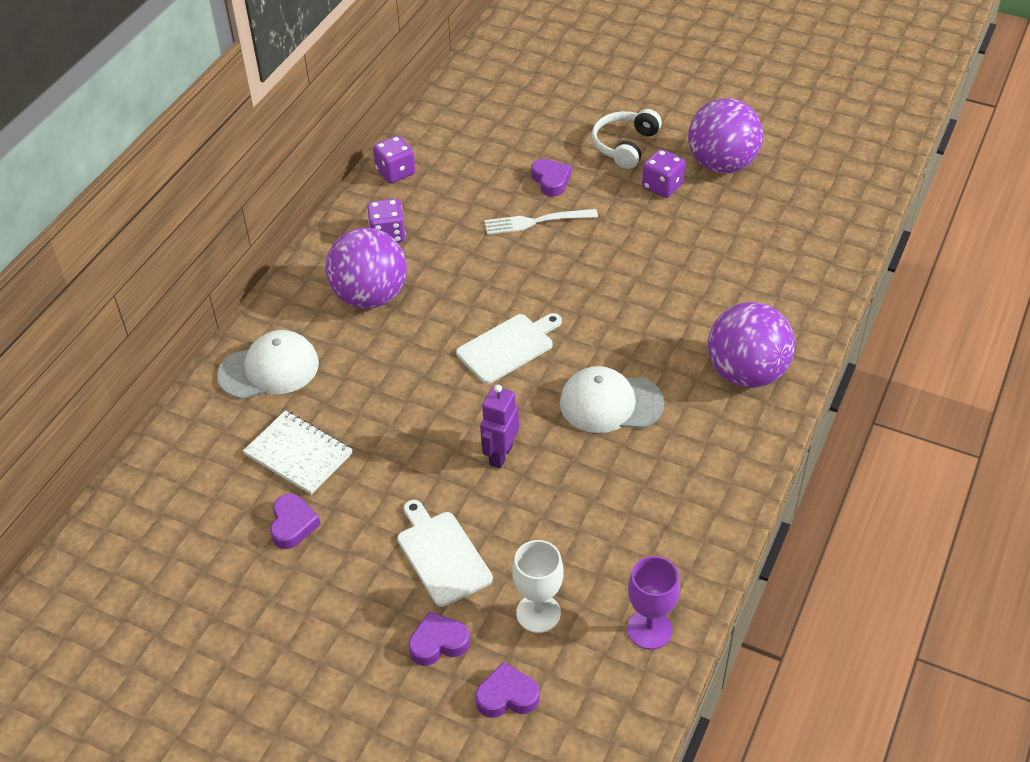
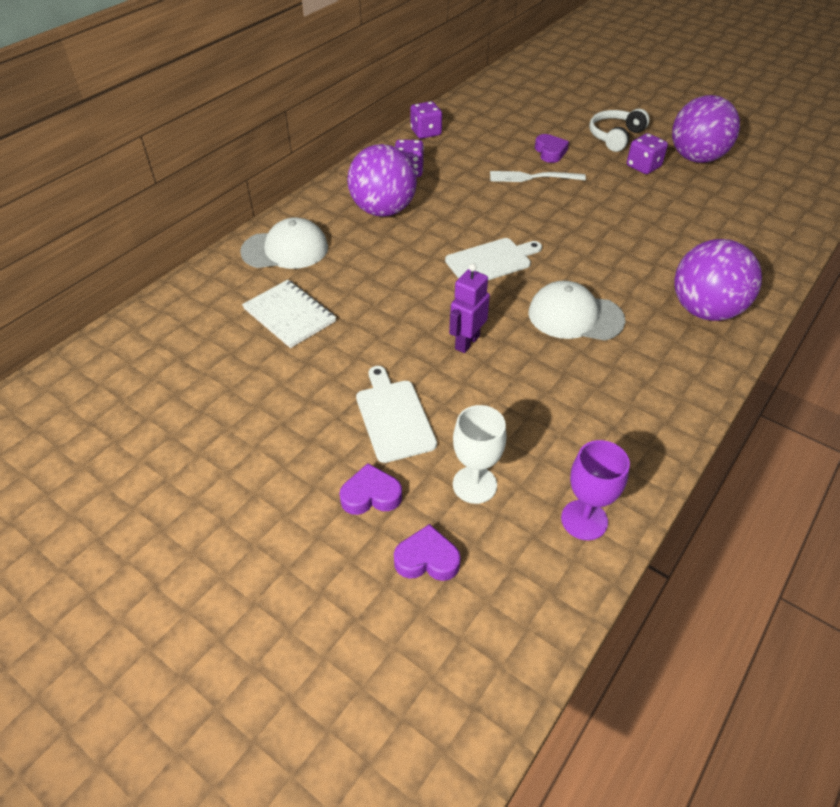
camera: 10 degrees right, 0 degrees up
(293, 525) = (267, 370): purple heart -> none

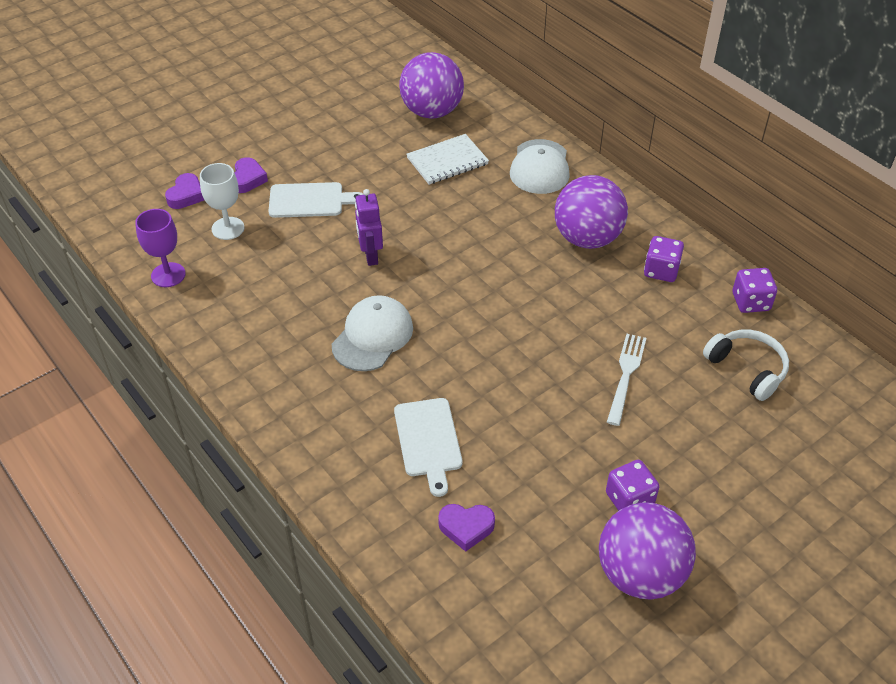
camera: 105 degrees right, 0 degrees up
(466, 342) = (370, 256): purple robot -> purple robot turned 150 degrees counterclockwise
(491, 261) = (476, 298): white cutting board -> white cutting board (428, 441)
(550, 152) = (683, 410): purple heart -> purple heart (466, 528)
(615, 137) = (715, 497): white headphones -> white headphones (747, 369)
(705, 310) = (338, 440): purple ball -> purple ball (432, 112)

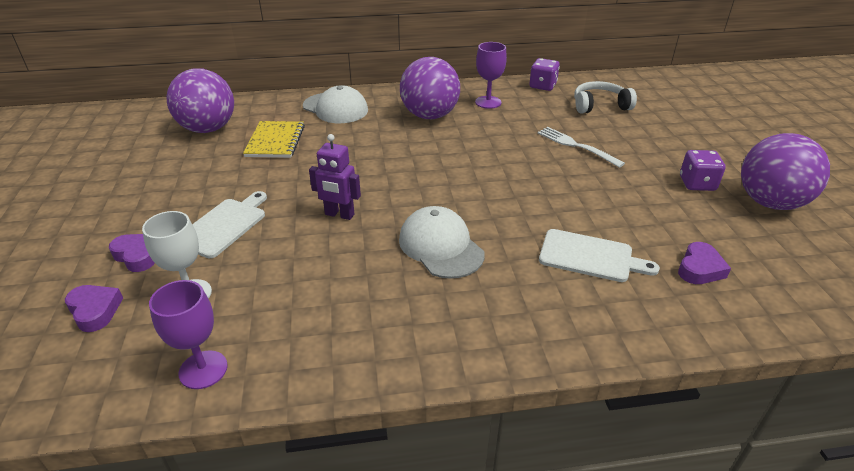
camera: 60 degrees left, 10 degrees down
(447, 161) = (275, 141): white notebook -> yellow notebook
(661, 271) = (488, 102): purple dice -> purple goblet

